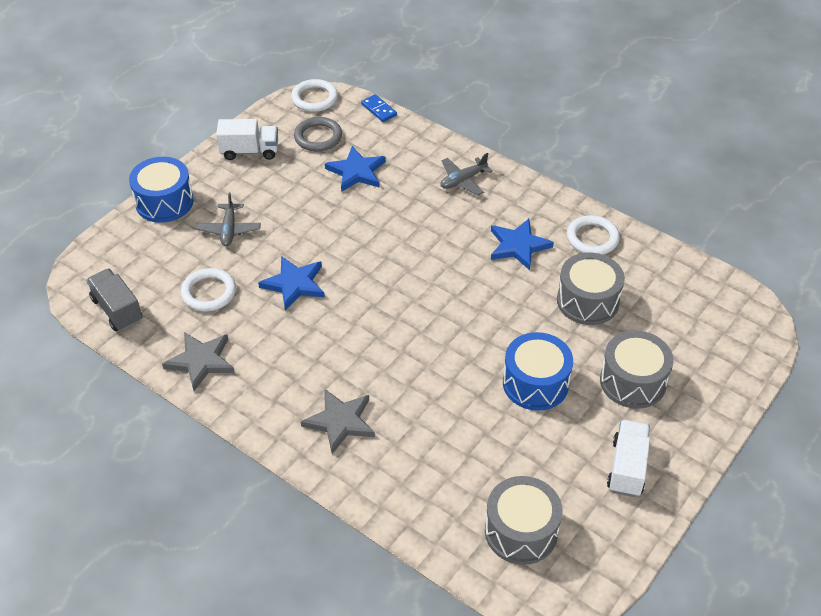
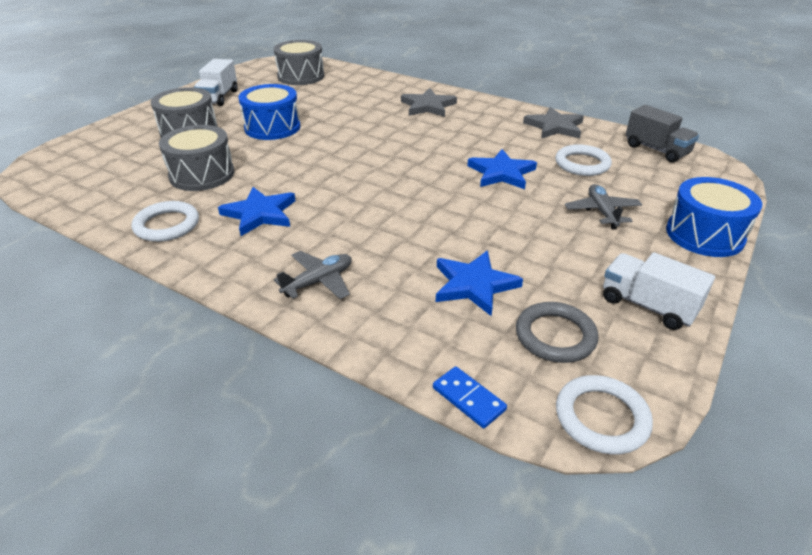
camera: 175 degrees right, 10 degrees down
(250, 151) = (647, 305): white truck -> white truck turned 45 degrees clockwise

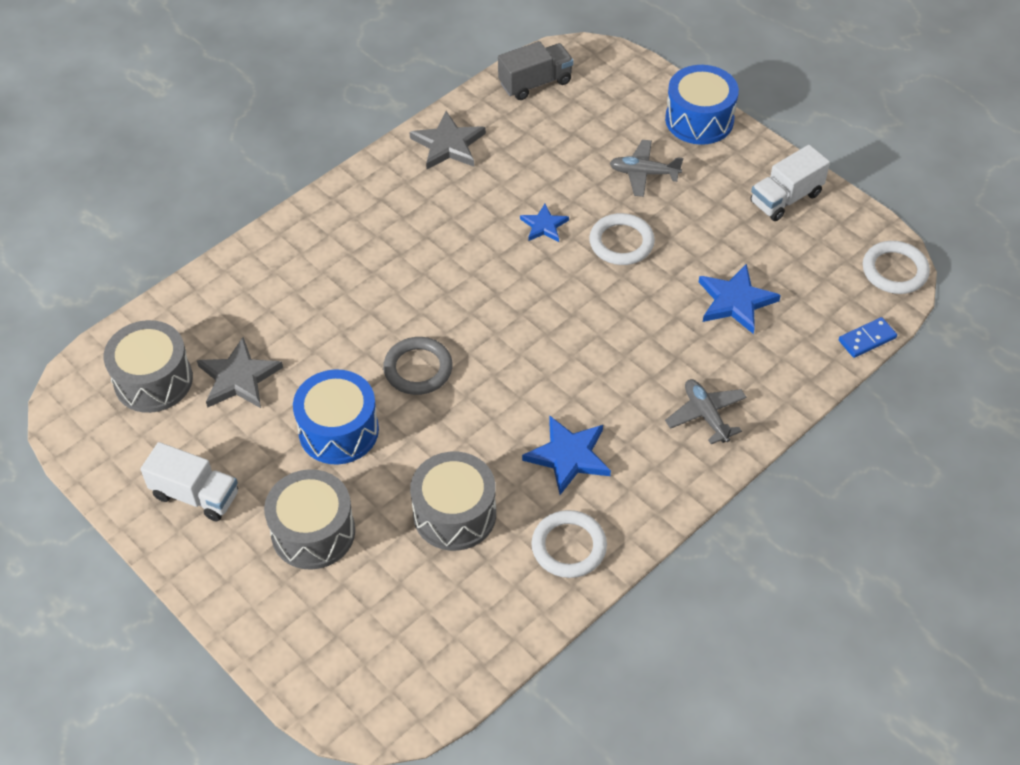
camera: 75 degrees left, 15 degrees up
(428, 106) = (337, 248): grey star -> grey star (239, 378)
(501, 173) = (544, 225): blue star -> blue star, size x0.62
(555, 336) = (810, 268): grey ring -> grey ring (418, 369)
(582, 164) = (546, 153): white ring -> white ring (621, 242)

